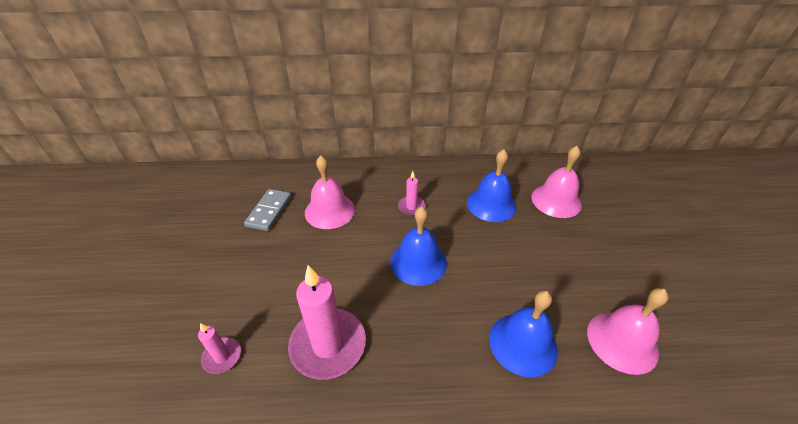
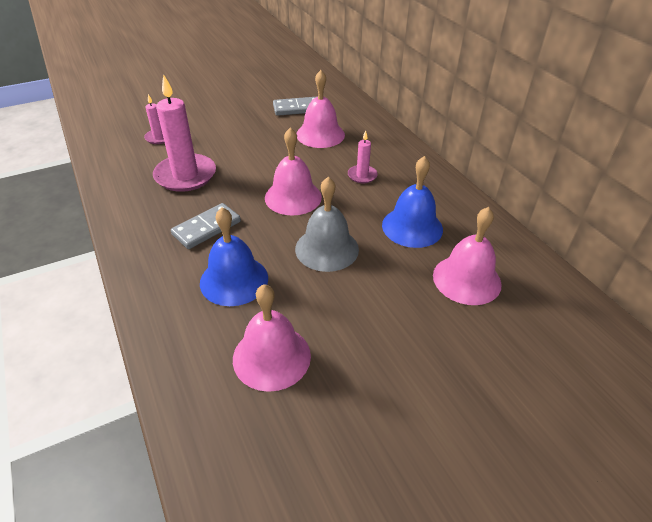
camera: 65 degrees right, 0 degrees up
(418, 262) = (293, 197): blue bell -> pink bell
(436, 347) = (207, 228): none -> grey domino
(500, 263) = (327, 248): none -> grey bell

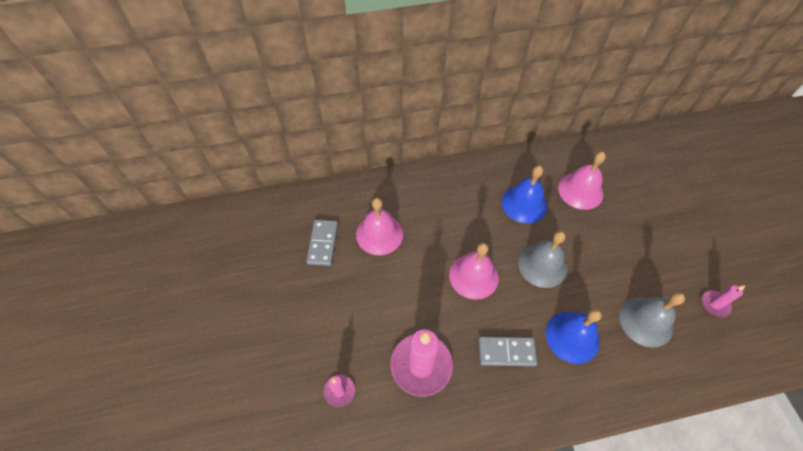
camera: 75 degrees left, 15 degrees up
(207, 228) = (506, 352): grey domino -> grey domino turned 60 degrees counterclockwise
(271, 357) = (646, 321): pink bell -> grey bell
(362, 175) = (453, 218): pink candle -> pink candle (715, 304)

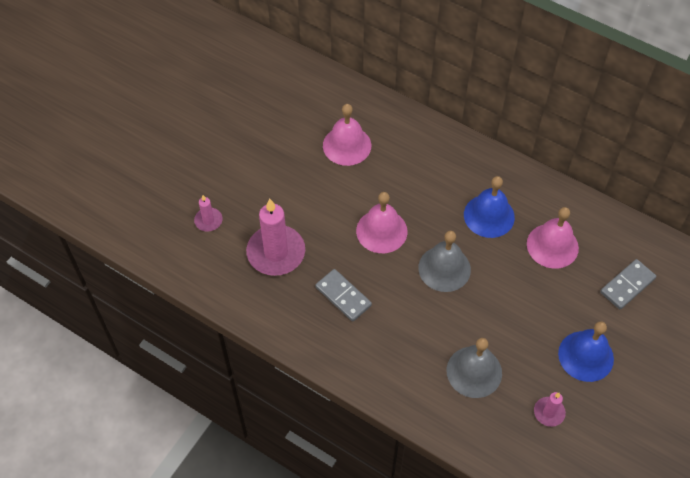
camera: 45 degrees right, 0 degrees up
(323, 243) = (299, 119): grey domino -> grey domino (627, 285)
(572, 337) = (403, 330): blue bell -> blue bell (586, 356)

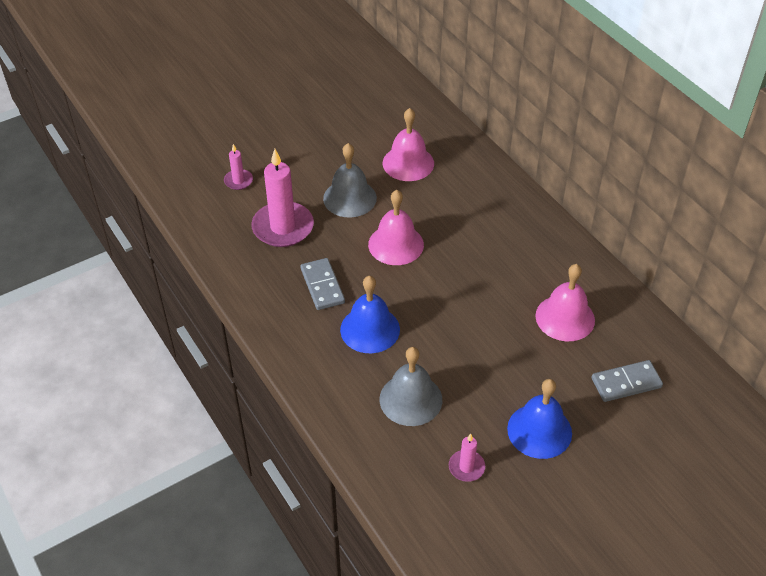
camera: 25 degrees right, 10 degrees down
(444, 268) = (438, 298): grey bell -> grey bell (350, 198)
(489, 216) = (513, 268): blue bell -> blue bell (370, 329)

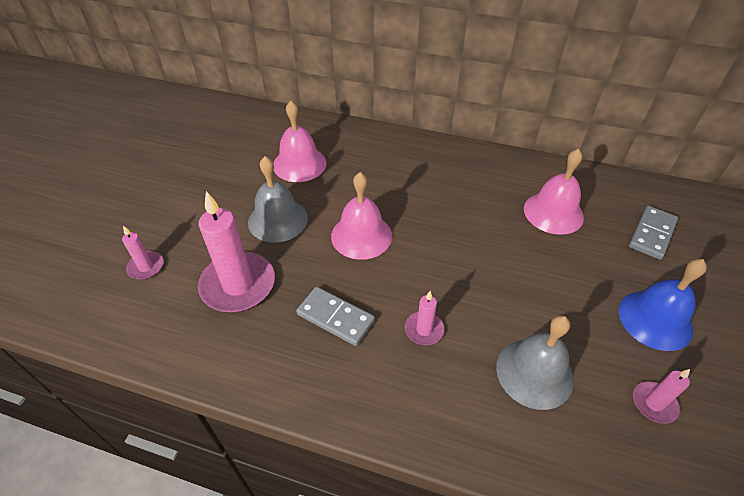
camera: 40 degrees left, 0 degrees up
(370, 329) = (424, 329): blue bell -> pink candle

